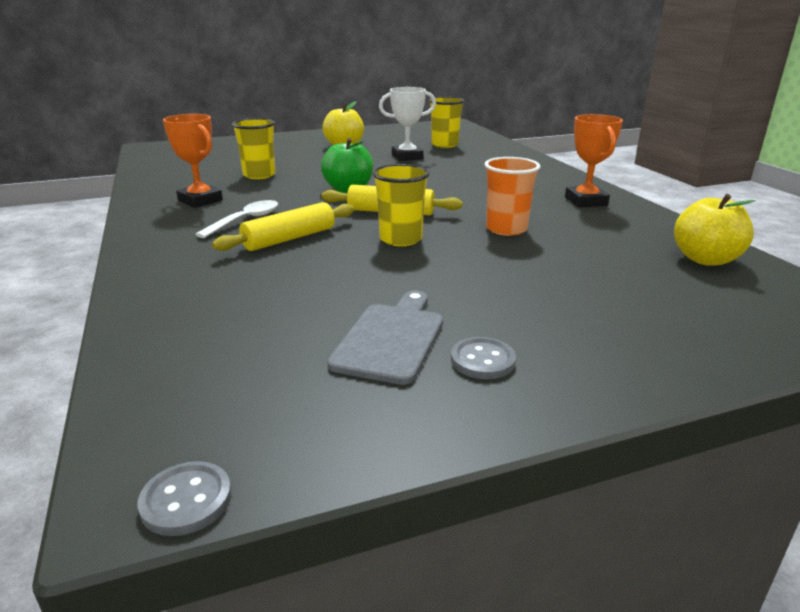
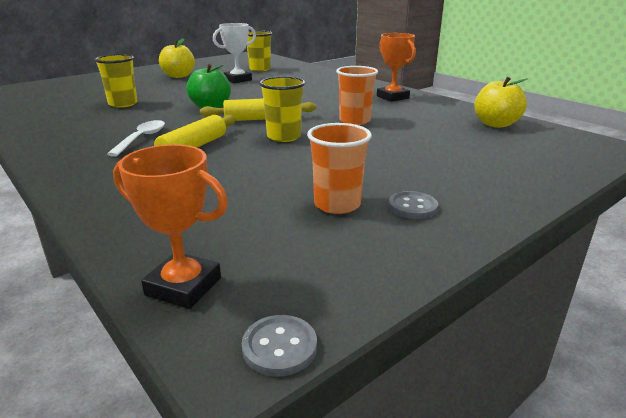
camera: 20 degrees left, 0 degrees up
(200, 200) = (85, 128): orange trophy -> orange trophy (183, 286)
(391, 339) = (337, 204): grey cutting board -> orange cup

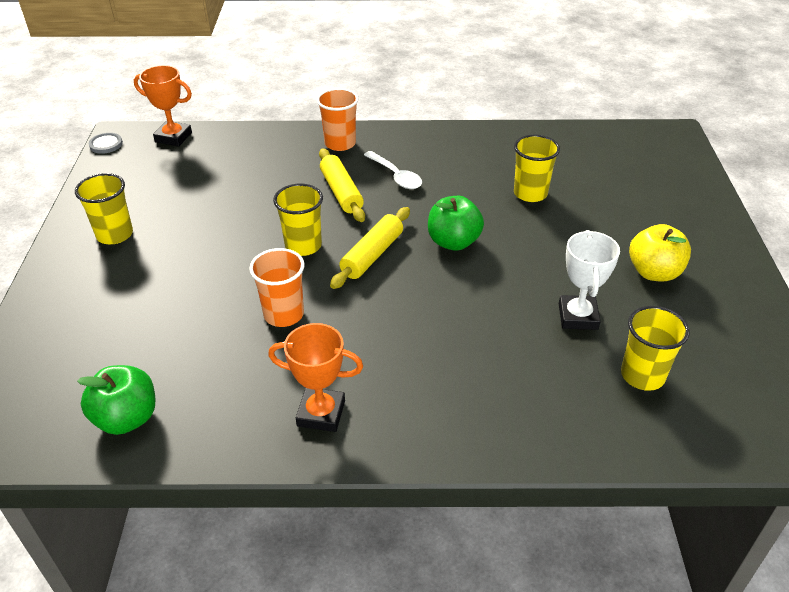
camera: 130 degrees right, 15 degrees up
(183, 286) = (173, 137): orange trophy -> orange trophy turned 45 degrees clockwise
(337, 204) = (164, 209): orange cup -> orange cup (340, 143)
(412, 207) = (115, 234): grey button -> yellow cup
(495, 124) = (127, 418): yellow apple -> green apple

